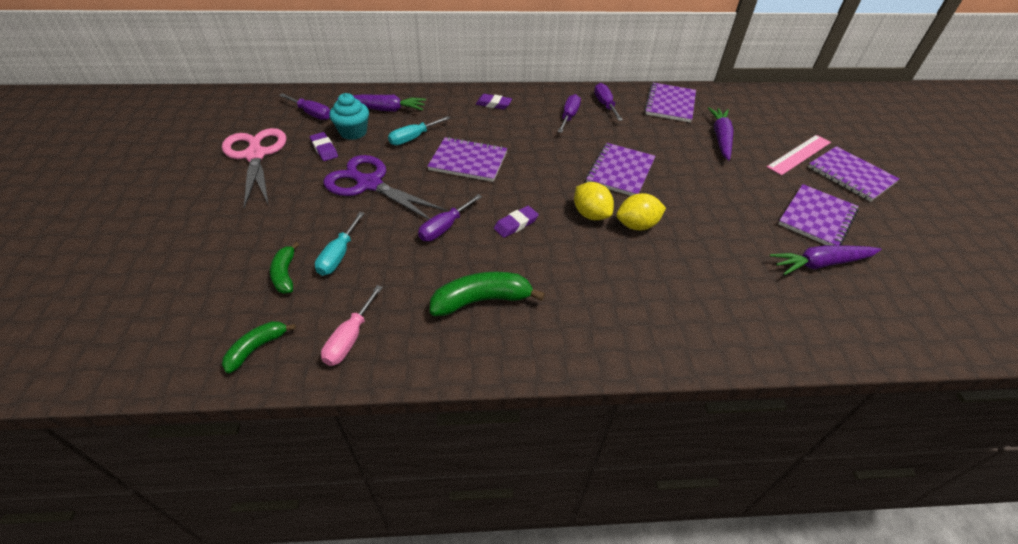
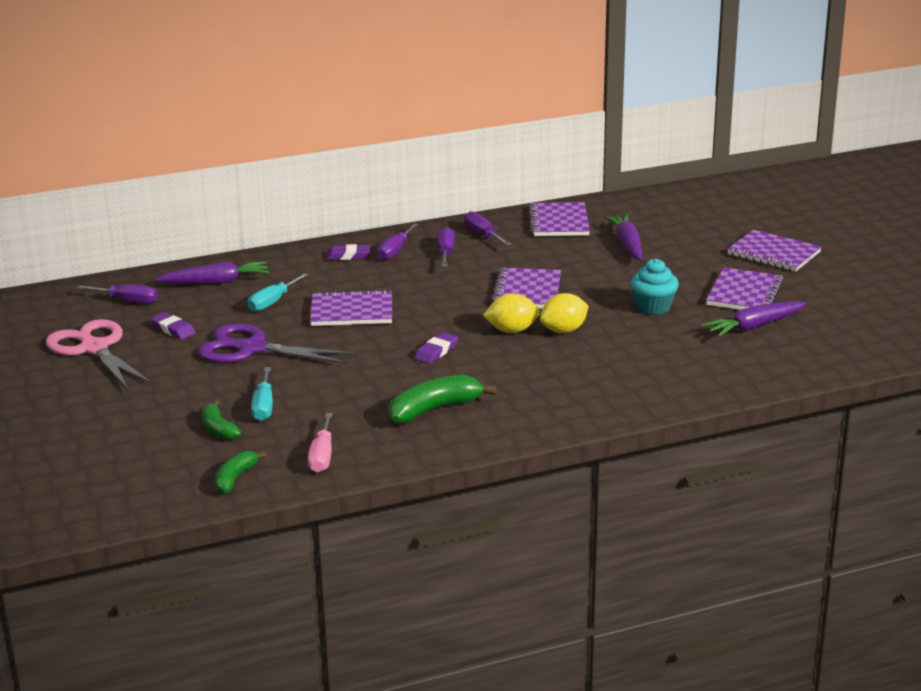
camera: 15 degrees left, 20 degrees down
(353, 132) = (195, 309): turquoise cupcake -> turquoise cupcake (653, 307)
(444, 227) = (362, 367): purple screwdriver -> purple screwdriver (395, 251)
(591, 214) = (512, 331): yellow lemon -> yellow lemon turned 45 degrees counterclockwise
(799, 154) = (716, 244): pink ruler -> none

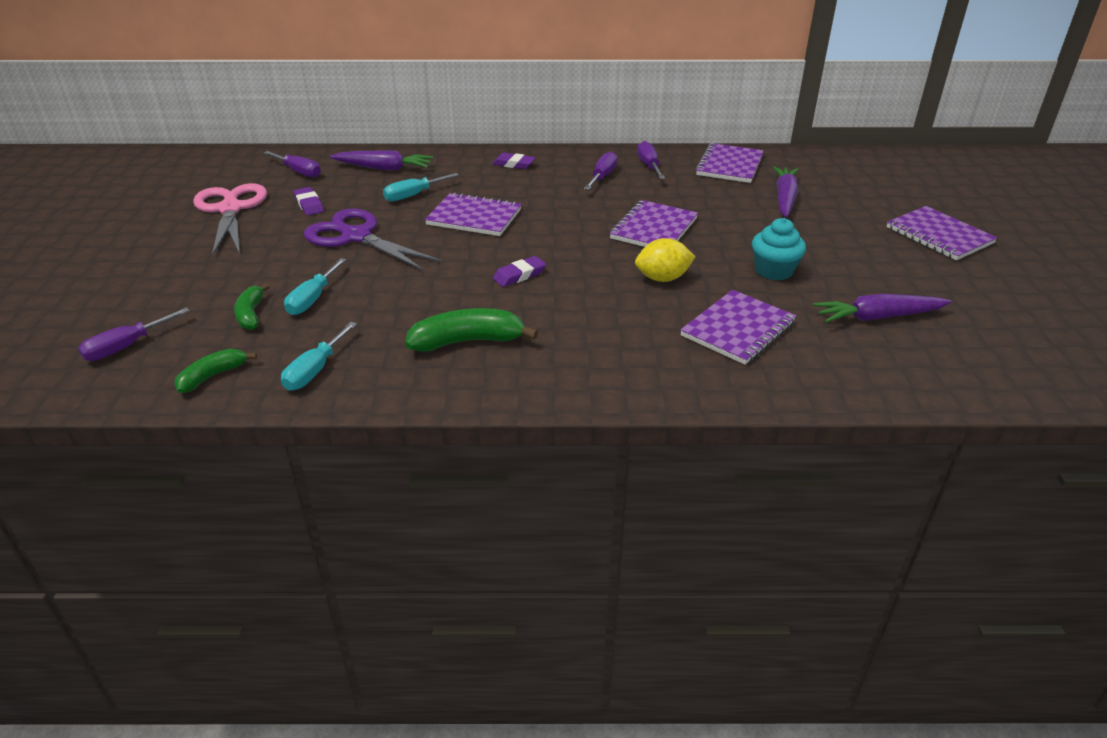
camera: 20 degrees right, 10 degrees up
(322, 456) = (315, 370): pink screwdriver -> turquoise screwdriver
(395, 251) = (558, 167): purple screwdriver -> purple screwdriver (126, 347)
(512, 331) = (609, 267): yellow lemon -> none
(744, 293) = (885, 275): purple notebook -> purple notebook (738, 329)

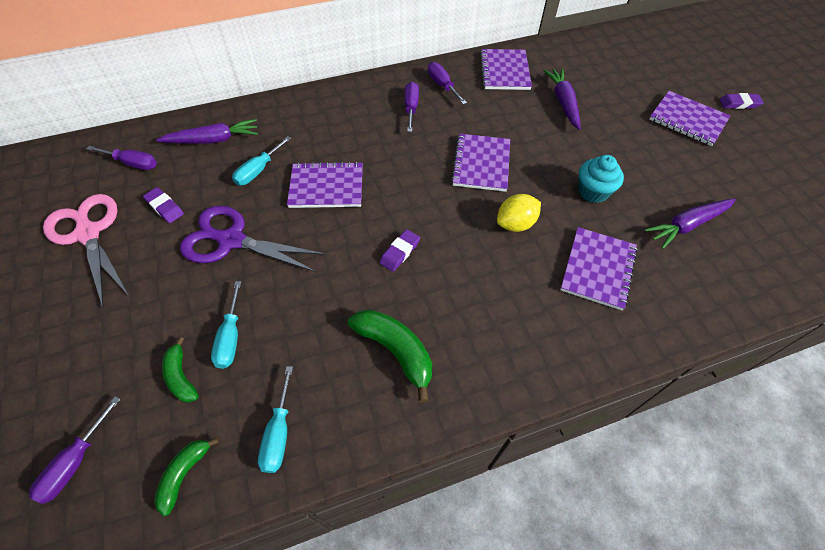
camera: 20 degrees left, 20 degrees up
(467, 341) = (395, 351): green banana -> green banana turned 75 degrees clockwise
(514, 164) = (329, 108): purple eraser -> purple eraser (739, 104)

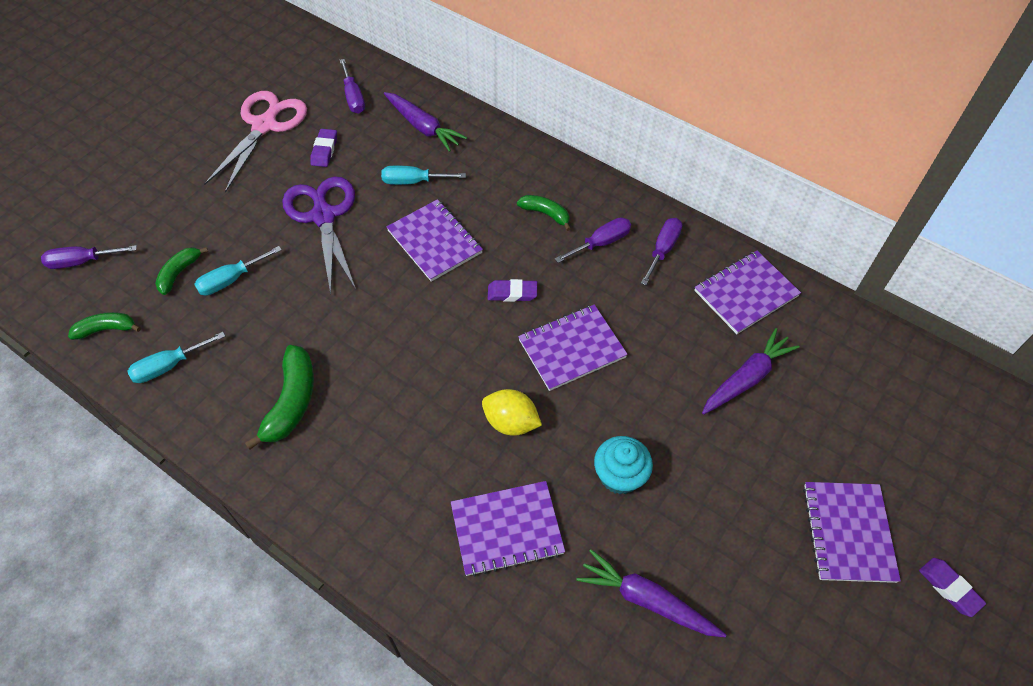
camera: 55 degrees right, 0 degrees up
(361, 120) = (545, 214): none -> green banana
(400, 252) = (400, 344): purple eraser -> purple eraser (512, 293)

